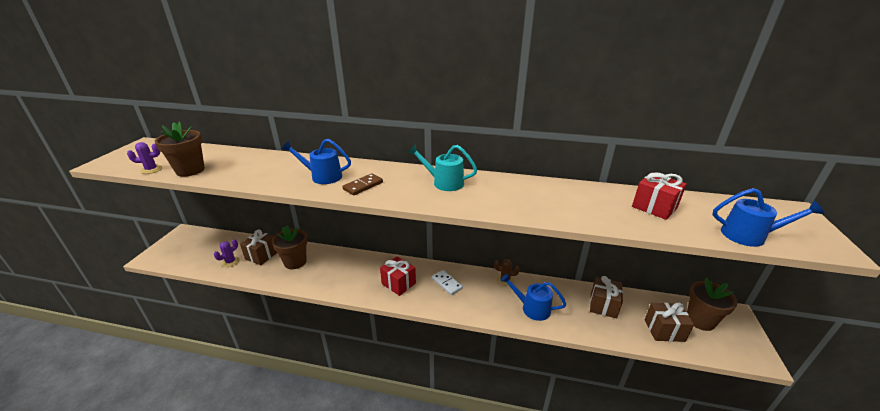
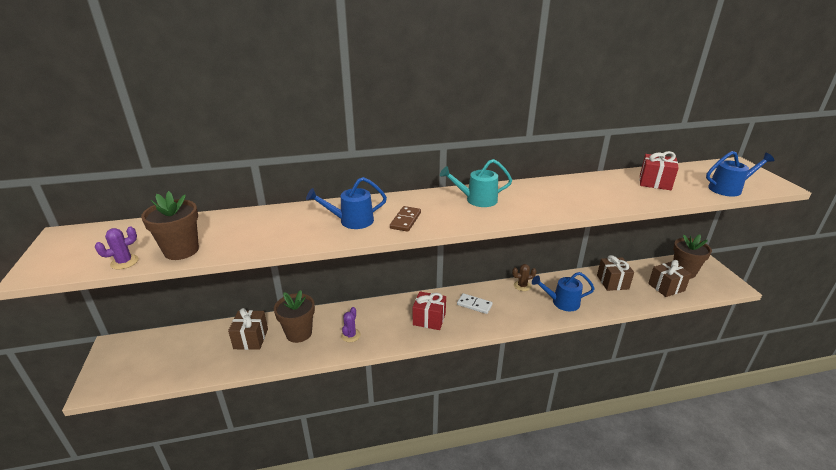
camera: 25 degrees left, 0 degrees up
(230, 262) = (217, 357): purple cactus -> purple cactus (350, 335)

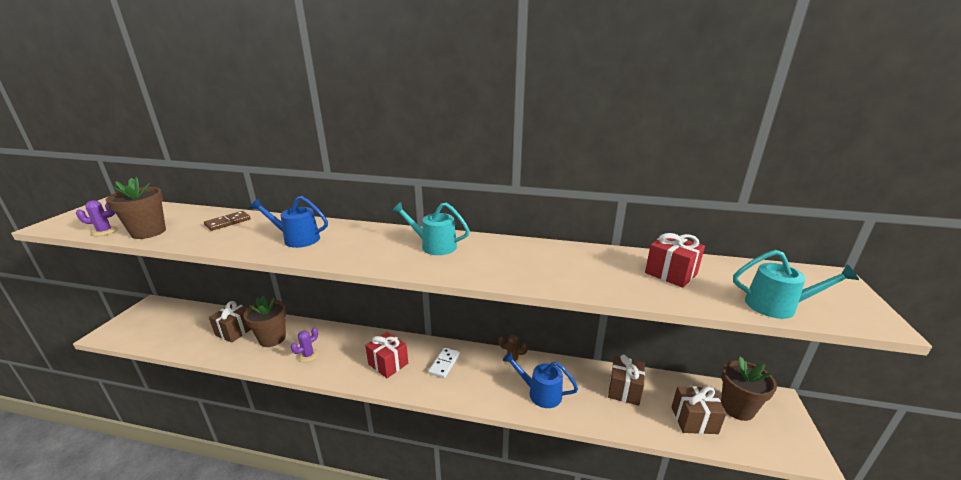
camera: 25 degrees right, 5 degrees down
(405, 220) = (340, 249): brown domino -> brown domino (228, 222)
(474, 305) = (444, 364): white domino -> white domino turned 60 degrees clockwise
(729, 189) = (778, 306): blue watering can -> turquoise watering can

